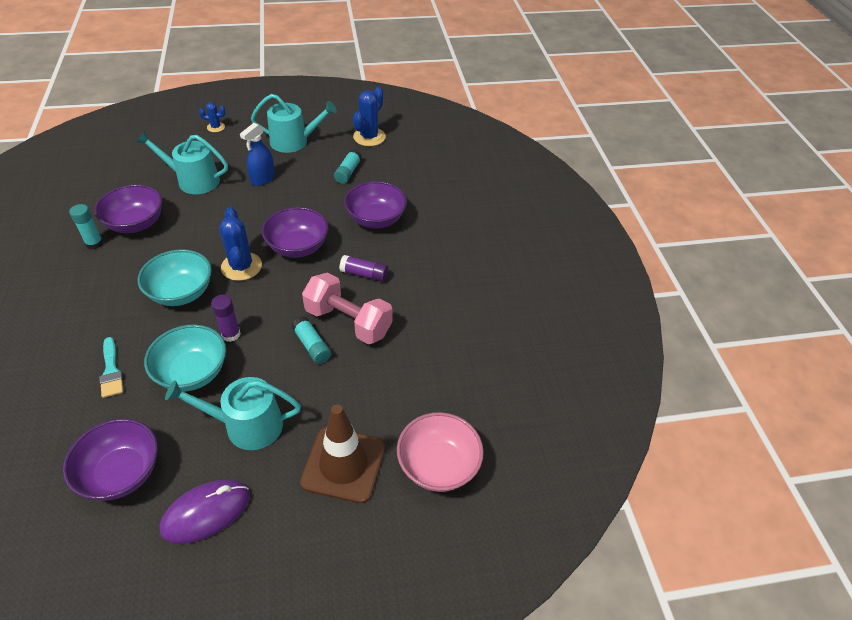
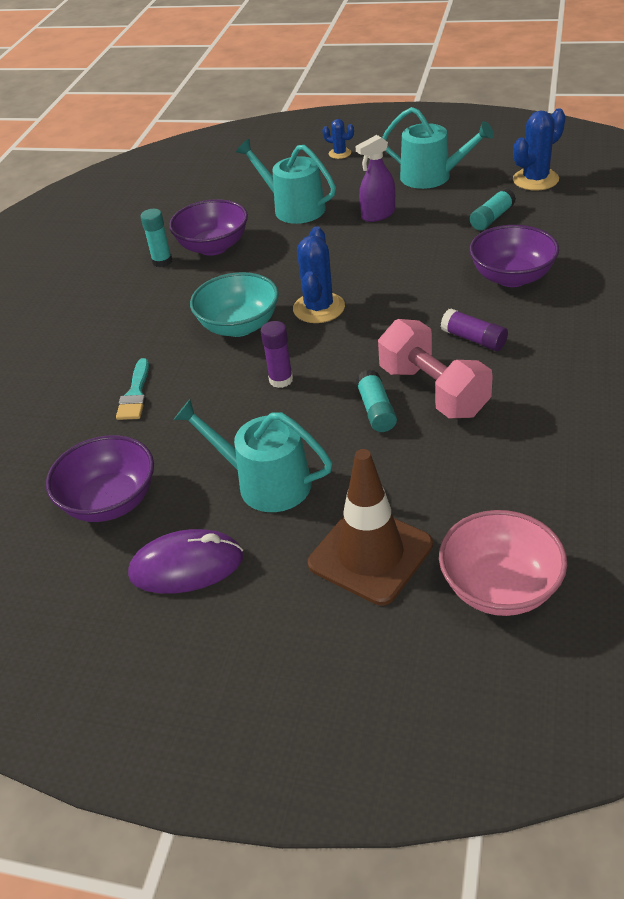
camera: 30 degrees right, 5 degrees down
(192, 373) = (222, 413): turquoise bowl -> none
(263, 178) = (378, 214): blue spray bottle -> purple spray bottle
(298, 247) = (396, 296): purple bowl -> none

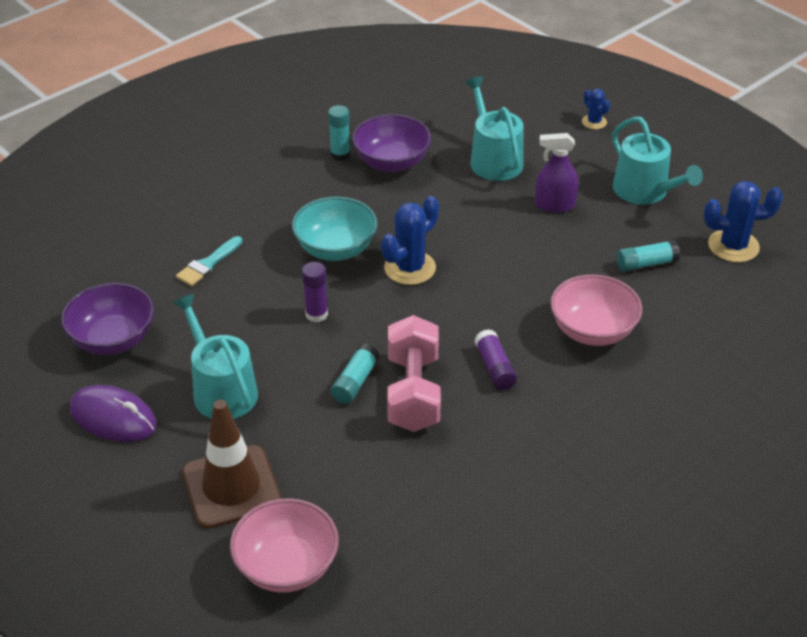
camera: 30 degrees right, 0 degrees up
(511, 277) = (592, 330): purple bowl -> pink bowl

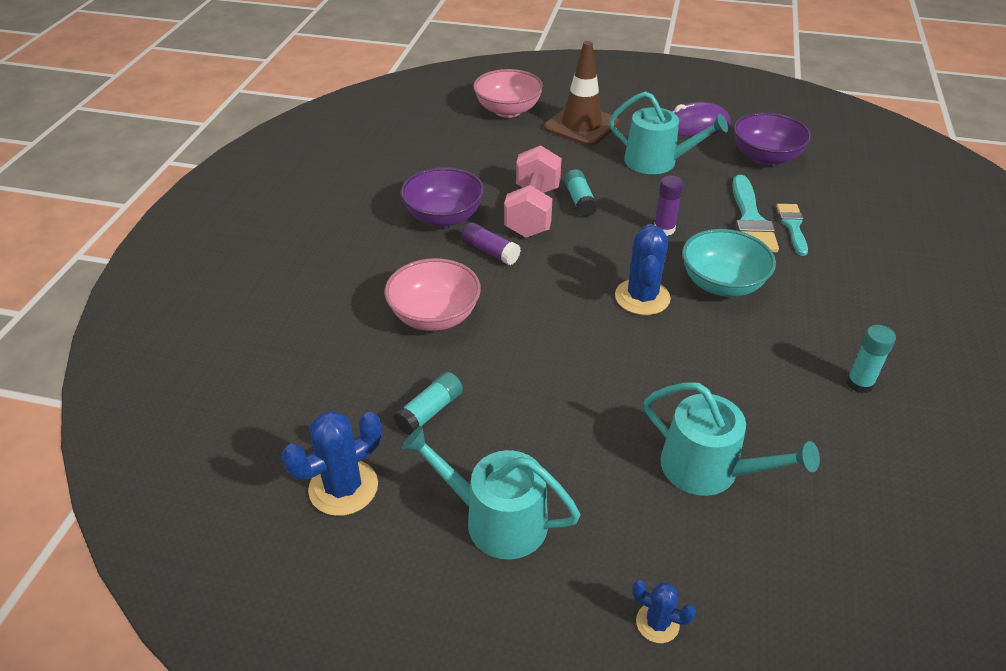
camera: 145 degrees right, 0 degrees up
(232, 286) = (750, 220): none -> turquoise brush
(392, 162) = (801, 402): purple bowl -> purple bowl (444, 217)
(413, 392) = (532, 211): pink dumbbell -> pink dumbbell turned 45 degrees clockwise
(554, 205) = (582, 438): purple spray bottle -> none

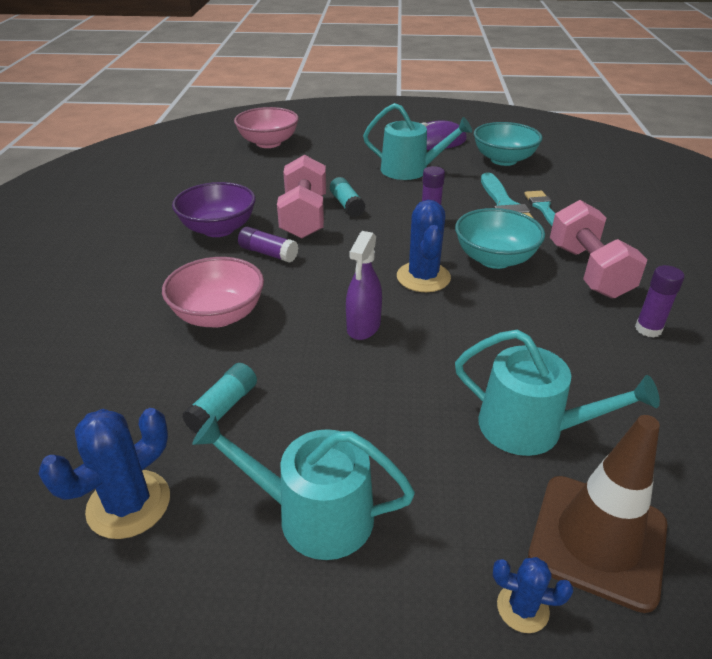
camera: 10 degrees left, 5 degrees down
(571, 345) = (363, 326): none -> purple spray bottle
(581, 125) = (337, 149): brown traffic cone -> brown traffic cone (597, 540)
(765, 157) = (503, 160): purple bowl -> turquoise bowl
(818, 309) = (588, 271): none -> pink dumbbell
(859, 383) = (648, 329): turquoise glue stick -> purple glue stick

